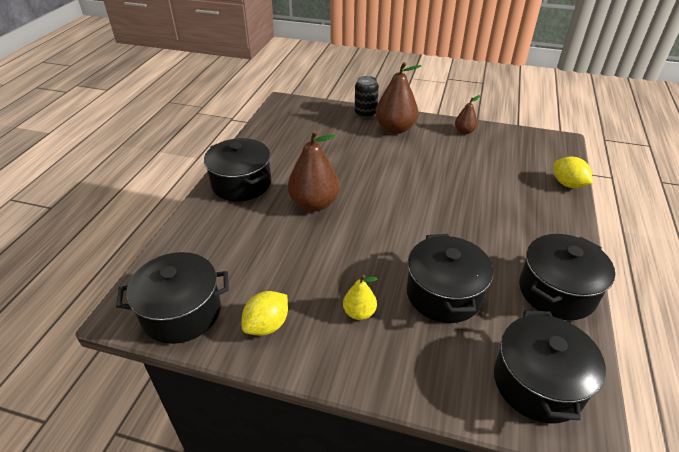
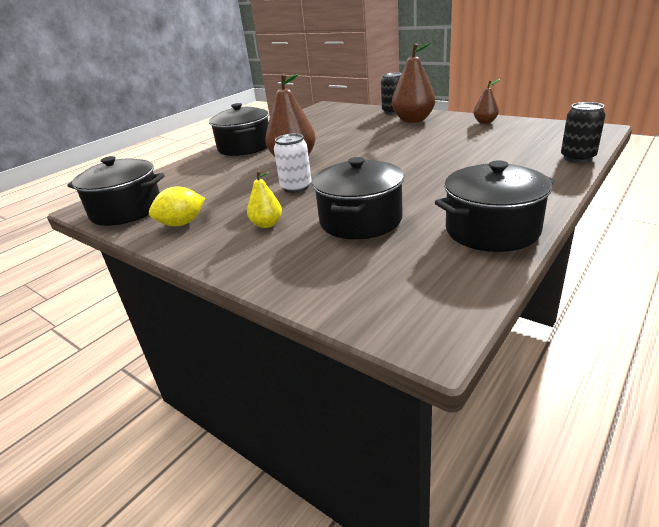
camera: 25 degrees right, 10 degrees down
(349, 250) = (296, 187): none -> white can
(538, 383) = (405, 292): black pot -> none
(567, 184) = (577, 158): yellow lemon -> black can

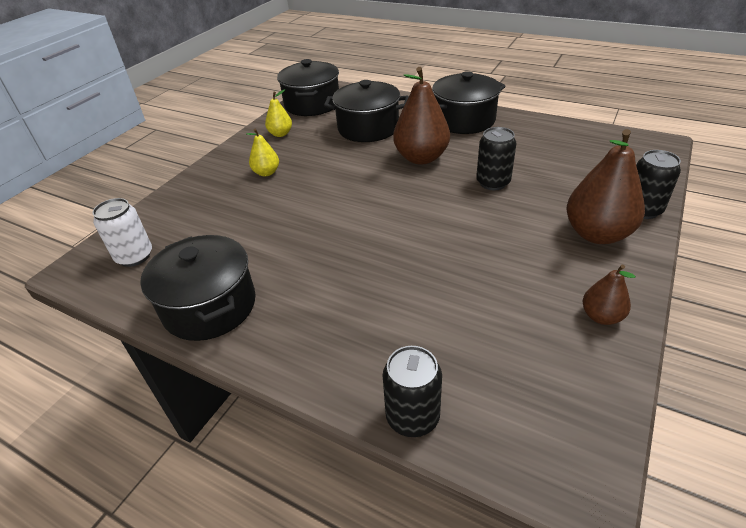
camera: 80 degrees right, 10 degrees up
(182, 224) = (280, 134): yellow lemon -> yellow pear
(296, 187) = (343, 173): white can -> white can (134, 256)
(345, 140) = (493, 183): none -> black can
(360, 220) = (258, 221): black pot -> black pot (368, 128)

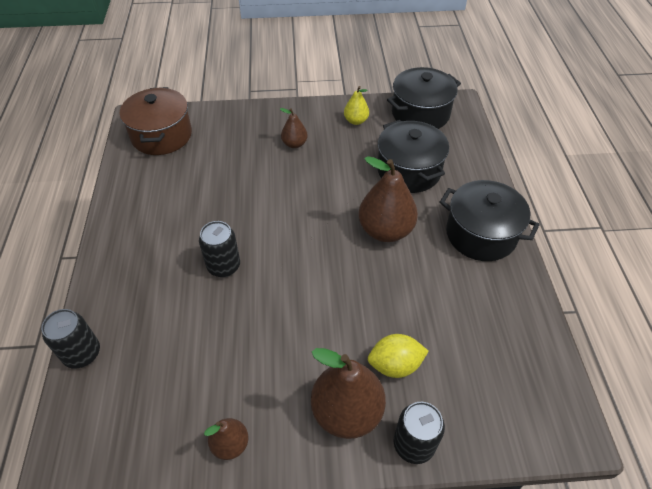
camera: 55 degrees right, 10 degrees up
(134, 256) = (162, 135): white can -> brown pot
(210, 306) = (134, 200): black pot -> none
(266, 173) = (294, 144): yellow pear -> brown pear
(493, 183) = (380, 300): black can -> black can (224, 266)
(563, 195) = (395, 365): none -> yellow lemon

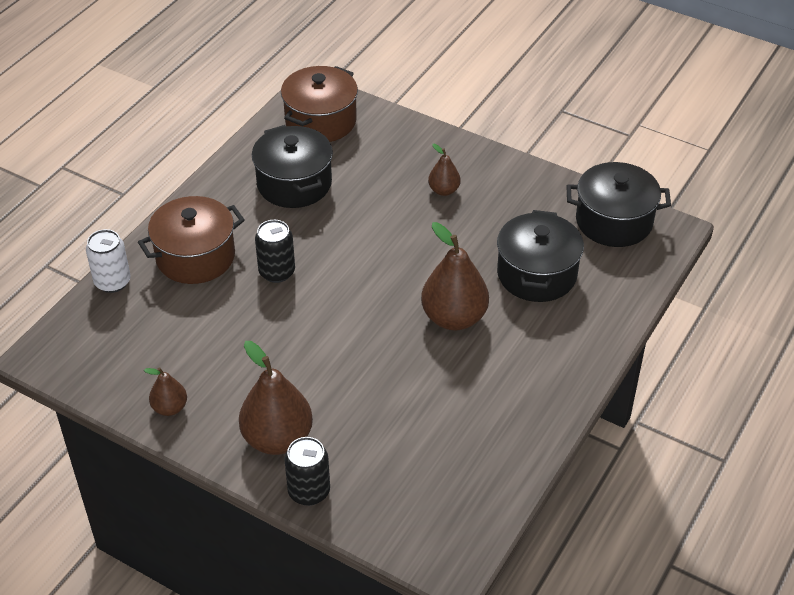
camera: 35 degrees right, 5 degrees down
(82, 353) = (112, 282): black can -> white can
(144, 289) = (195, 257): none -> brown pot
(356, 121) = (532, 196): yellow pear -> none
(395, 365) = (350, 429): yellow lemon -> none
(481, 234) = (547, 370): black pot -> black pot (294, 184)

